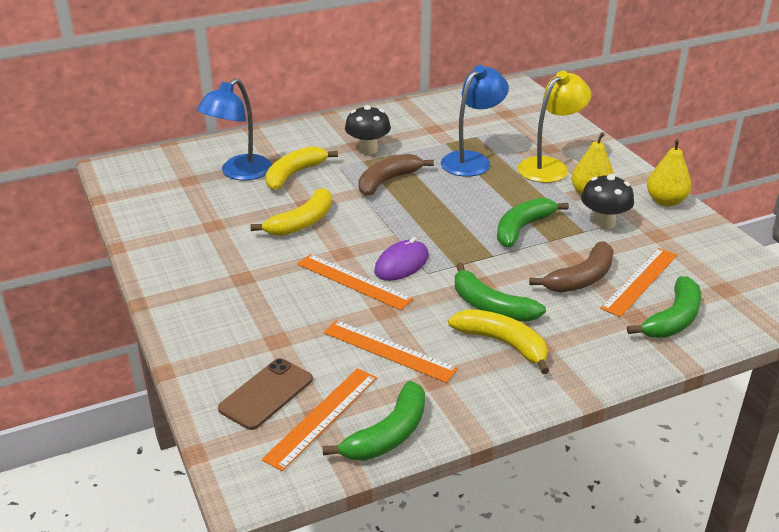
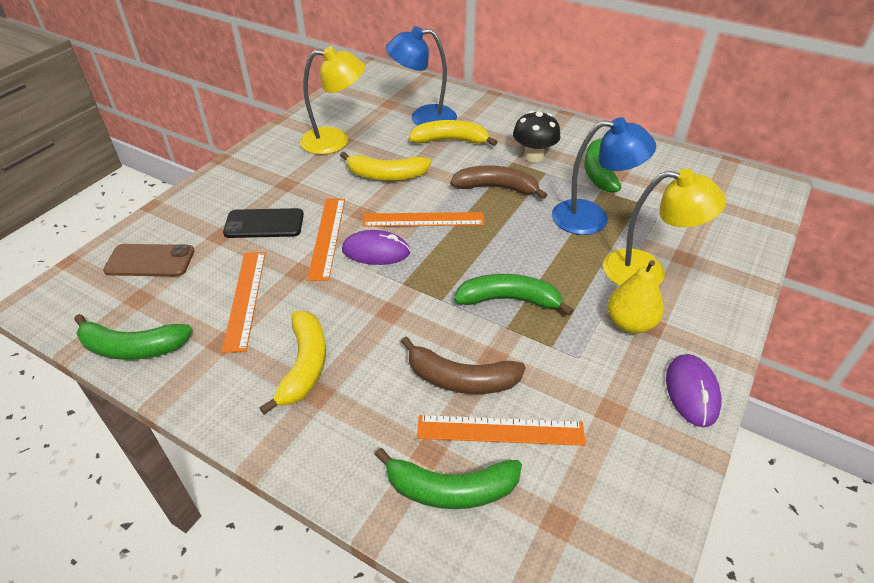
camera: 55 degrees right, 10 degrees up
(208, 229) = (335, 141): none -> yellow lamp
(291, 309) = (264, 224): none -> black phone
(322, 417) = (136, 301): orange ruler -> orange ruler (423, 220)
(491, 306) = (357, 333): green banana -> green banana (599, 171)
(603, 223) = (585, 356): black mushroom -> none
(665, 201) = (692, 392): yellow pear -> purple mouse

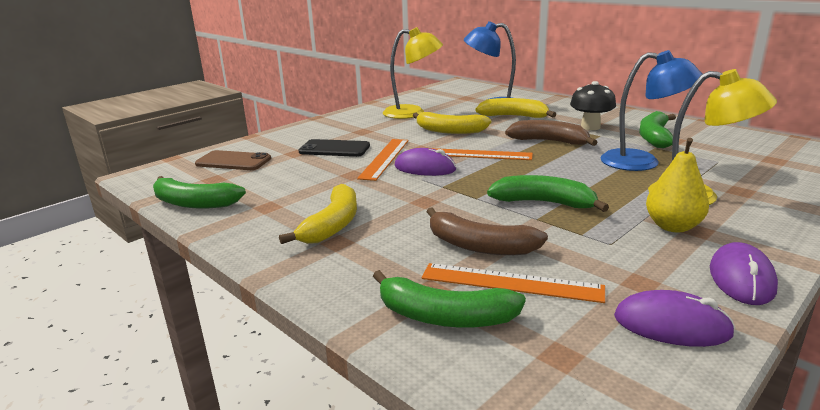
camera: 15 degrees right, 20 degrees down
(245, 299) = (299, 185): orange ruler -> none
(642, 465) = (671, 325): none -> purple mouse

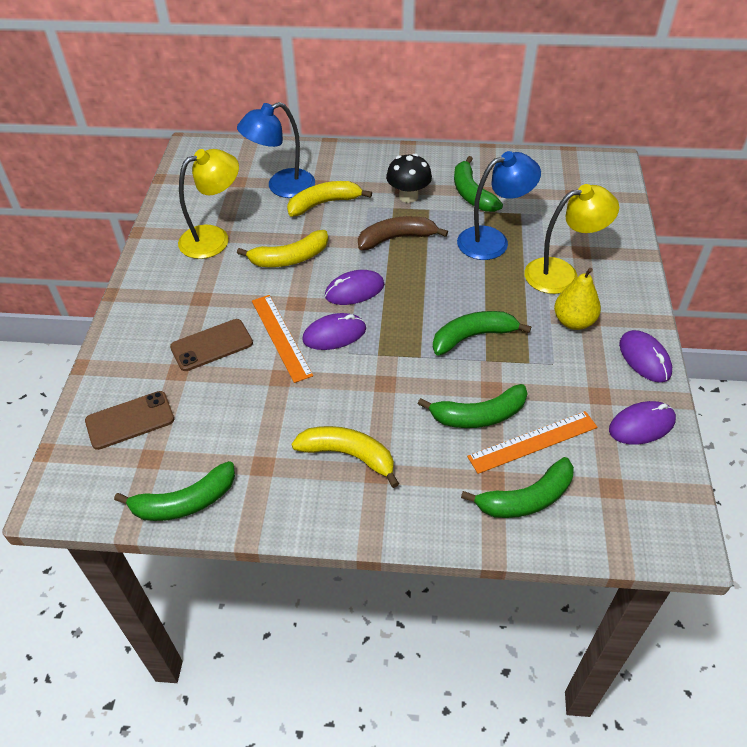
camera: 40 degrees left, 25 degrees up
(332, 225) = (348, 455): yellow banana -> yellow banana turned 45 degrees counterclockwise
(334, 149) = (212, 345): black phone -> brown phone
(474, 154) = (354, 290): orange ruler -> purple mouse
(479, 246) = (478, 415): brown banana -> green banana

